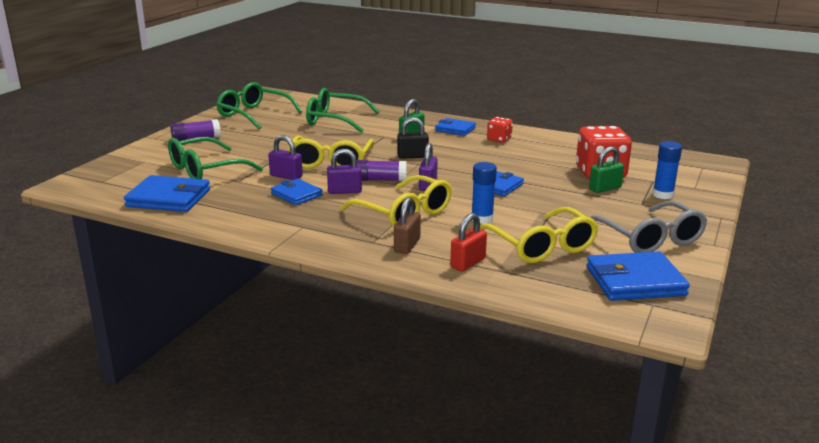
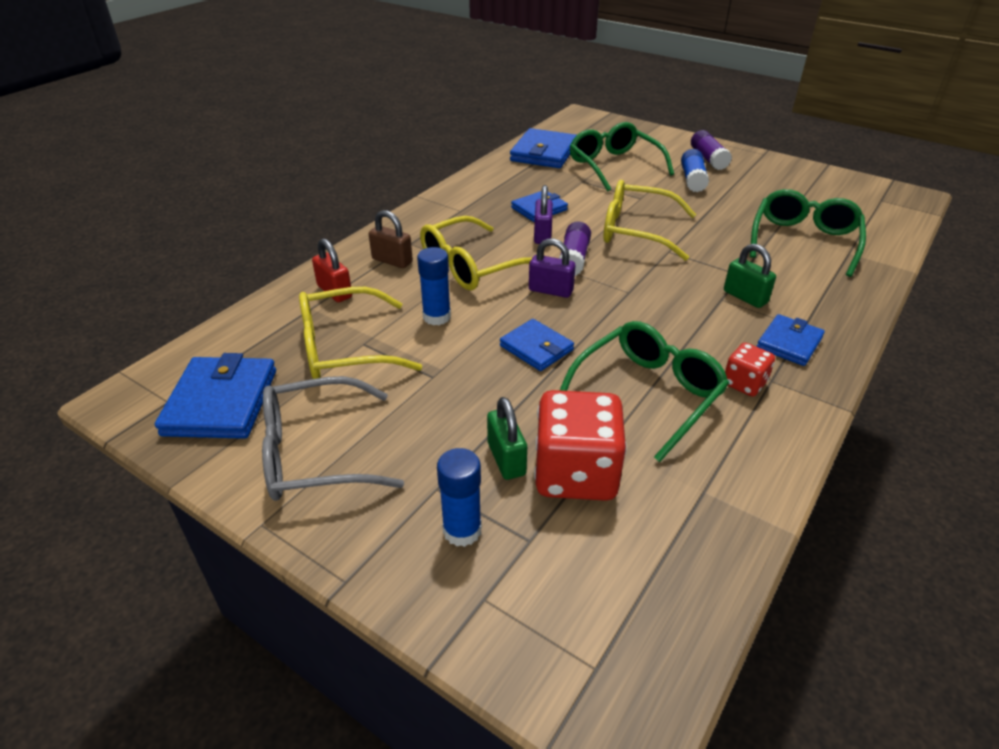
camera: 100 degrees right, 15 degrees up
(238, 144) = (692, 180): none -> blue glue stick
(253, 114) = (808, 188): green glasses -> green glasses (648, 394)
(286, 176) = (592, 204): purple padlock -> none
(412, 156) = (657, 289): black padlock -> none

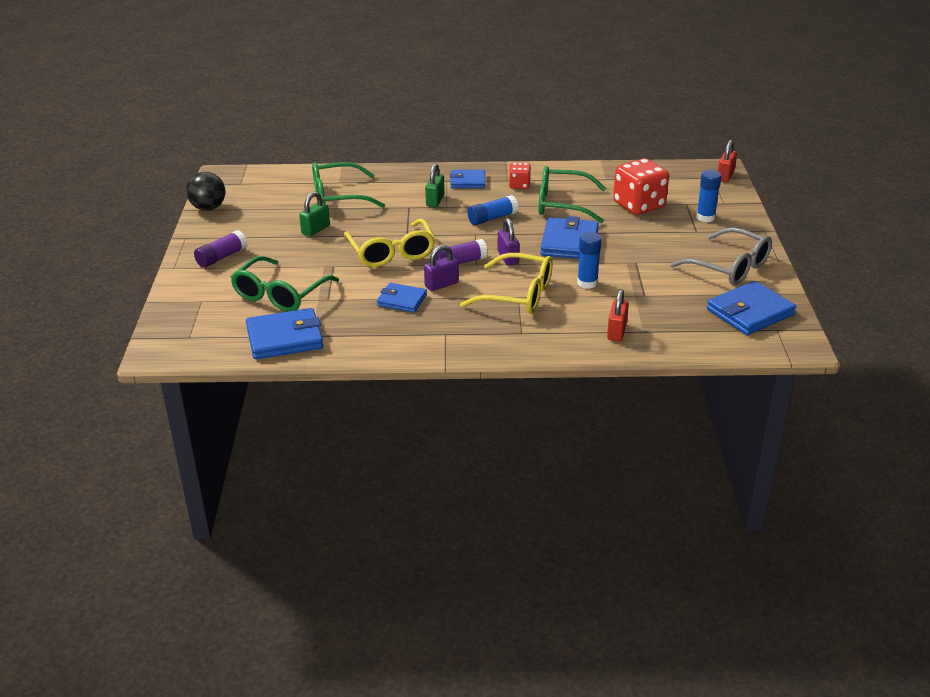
camera: 125 degrees left, 5 degrees down
(344, 348) = (657, 298): yellow glasses -> none
(392, 261) = (553, 328): brown padlock -> none
(506, 459) = (656, 222): green padlock -> green padlock (315, 230)
(536, 348) = (569, 242): blue wallet -> blue wallet, size x1.61
(585, 700) = (725, 176): none -> red padlock
(692, 180) = (274, 254): blue glue stick -> blue glue stick (492, 218)
(824, 173) = (208, 208): none -> black ball

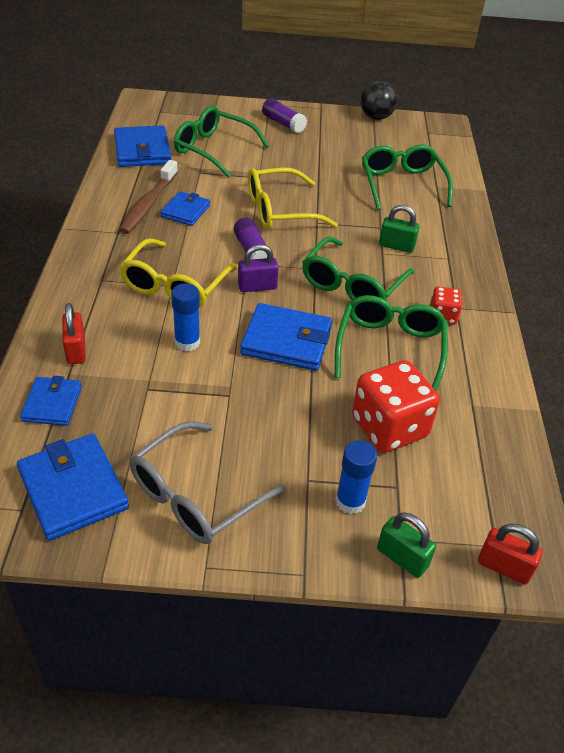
camera: 90 degrees right, 10 degrees up
(315, 230) = (331, 169): green padlock -> green padlock (402, 557)
(393, 322) = (148, 204): none -> brown toothbrush
(441, 284) = (209, 236): purple padlock -> none
(467, 181) = (448, 274): blue wallet -> blue wallet (52, 404)
(492, 218) = (352, 284): blue glue stick -> green glasses
(616, 331) = (76, 350): red padlock -> red padlock turned 60 degrees clockwise

